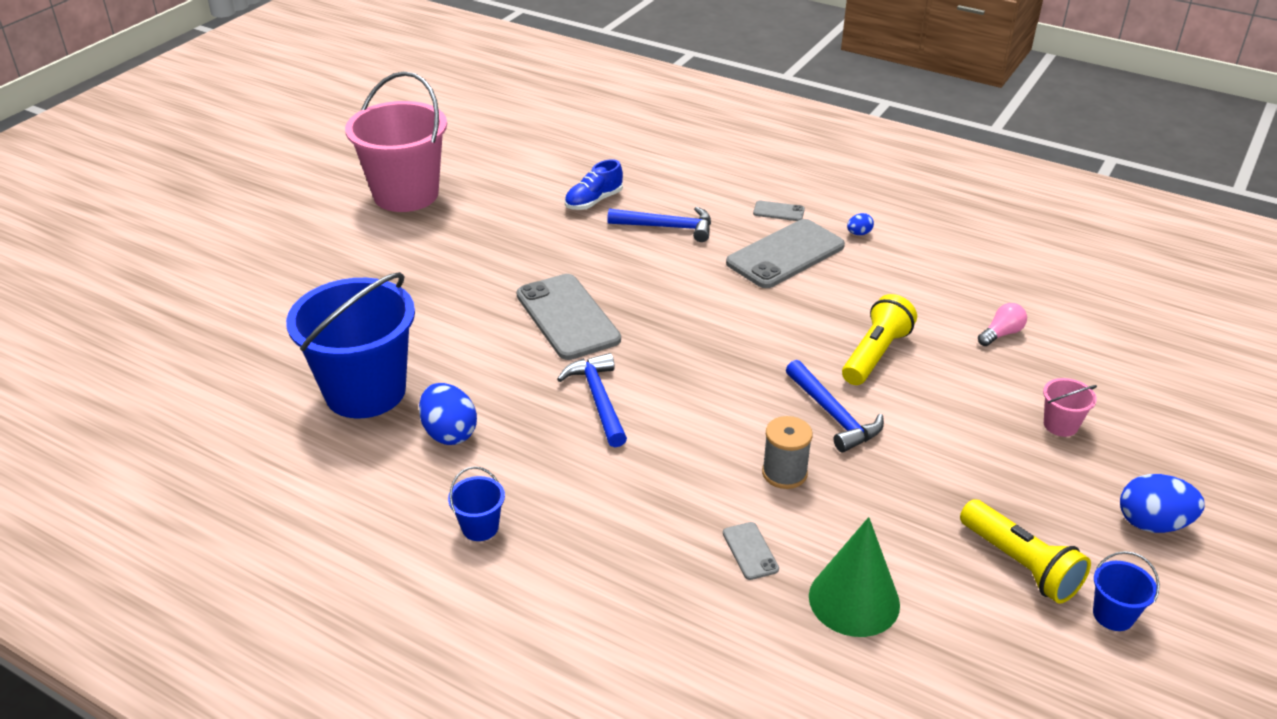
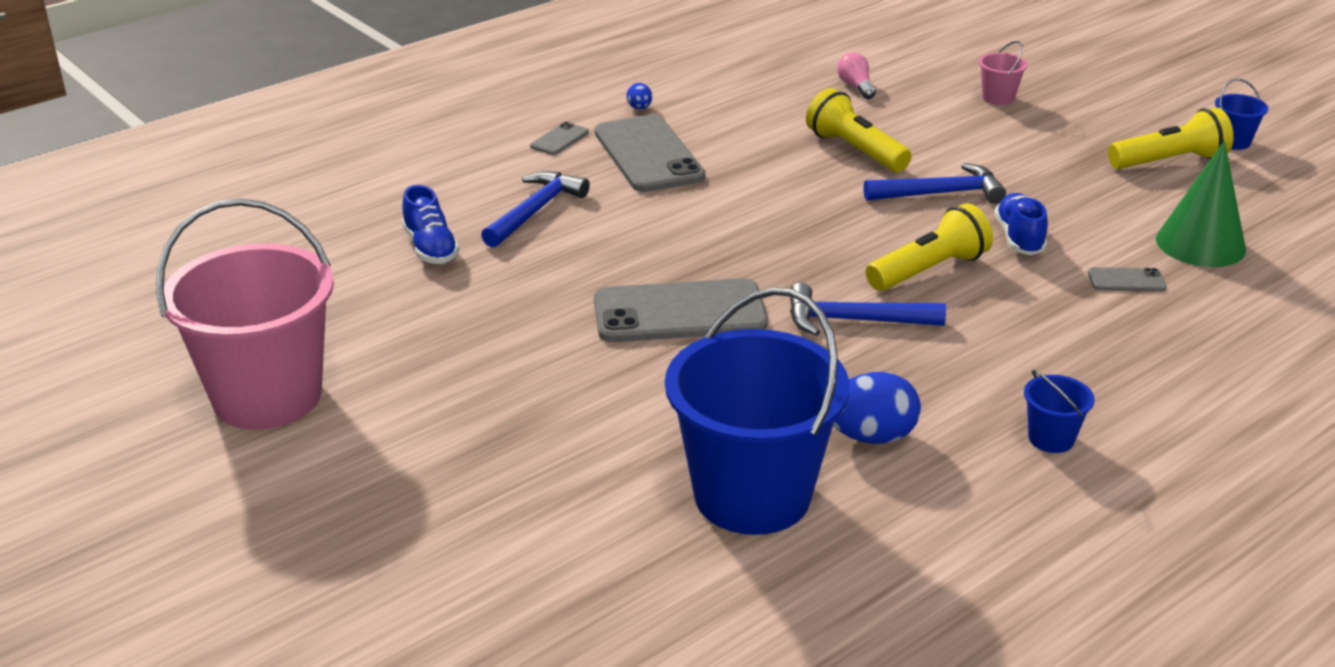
camera: 70 degrees left, 5 degrees down
(696, 427) = (929, 270): none -> yellow flashlight
(784, 473) = (1019, 238): grey spool -> blue shoe
(1152, 523) = (1132, 98): blue egg -> none

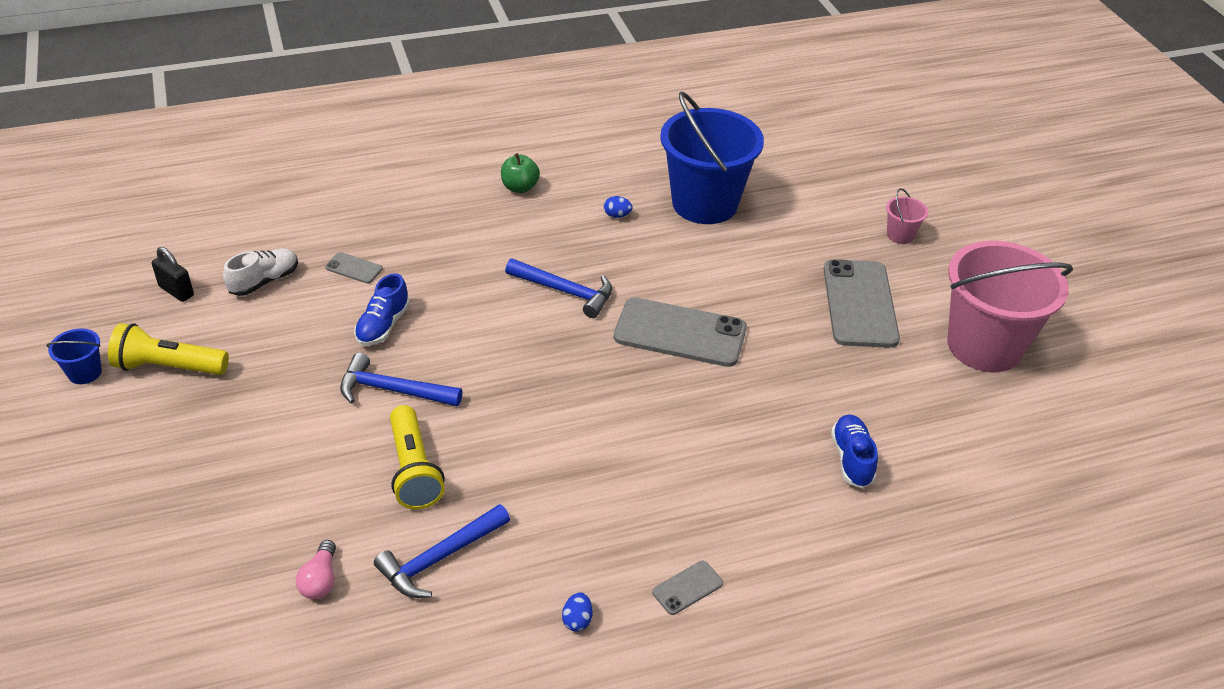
camera: 160 degrees left, 10 degrees up
(535, 211) = (749, 479): blue hammer -> blue hammer (440, 558)
(648, 155) = (610, 529): grey phone -> grey phone (860, 304)
(871, 436) = (617, 215): blue egg -> blue egg, size x0.50
(929, 270) = (477, 317): yellow flashlight -> none
(998, 98) = (201, 507): pink bucket -> pink bucket (900, 235)
(1051, 439) = (520, 187): blue bucket -> green apple
(1200, 244) = (264, 281): green cone -> white shoe
(1271, 214) = (176, 291): none -> black padlock

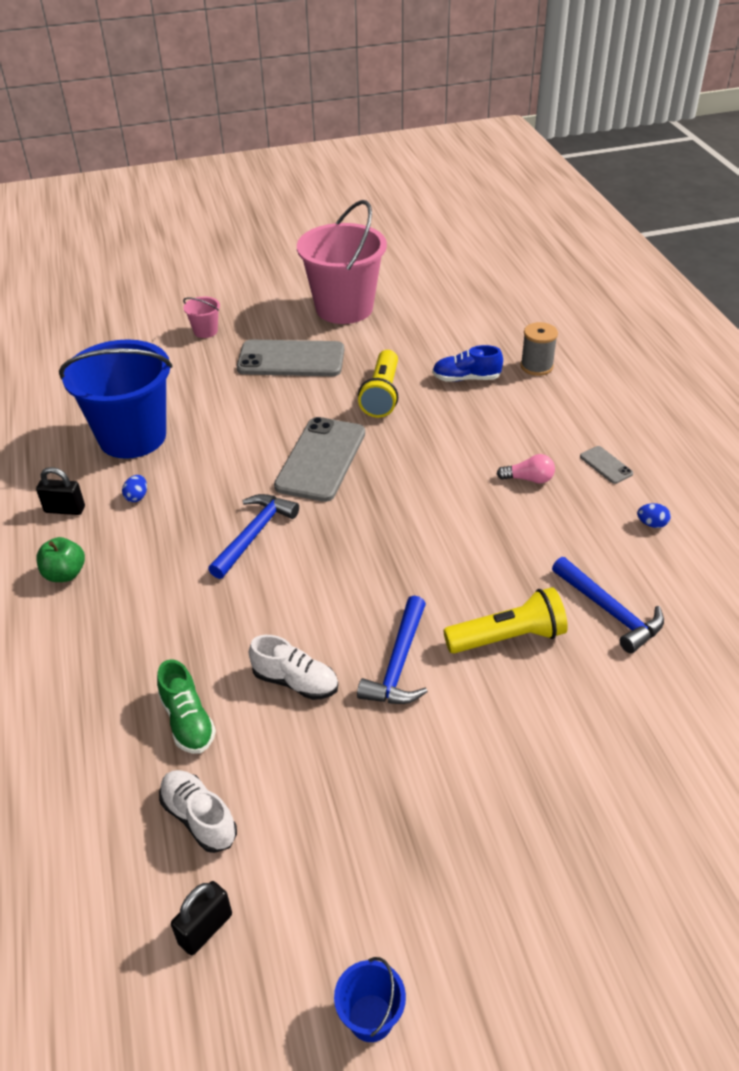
camera: 85 degrees left, 0 degrees up
(168, 367) = (360, 905): yellow flashlight -> yellow flashlight (382, 395)
(320, 580) = (654, 697): pink light bulb -> pink light bulb (528, 479)
(354, 268) = (187, 721): grey phone -> green shoe
(383, 325) = (295, 682): blue shoe -> white shoe
(599, 177) = (65, 509): none -> black padlock
(895, 535) = (536, 366): none -> grey spool

